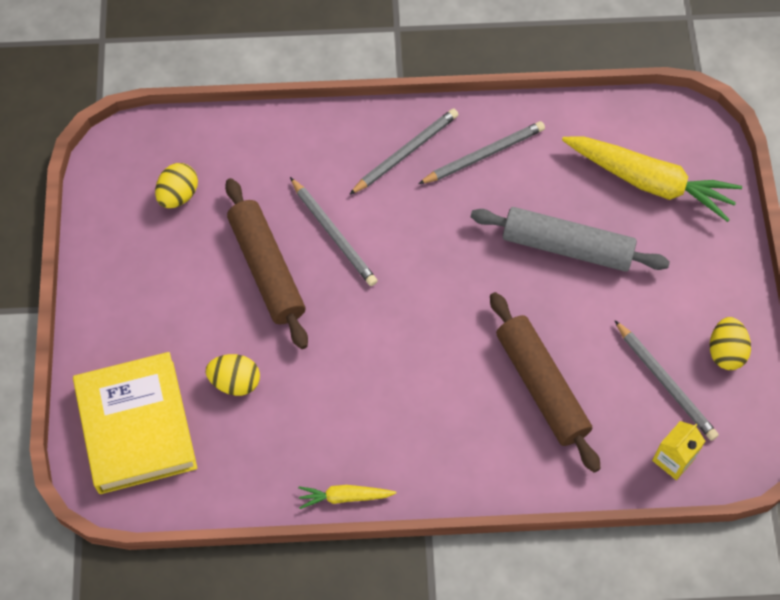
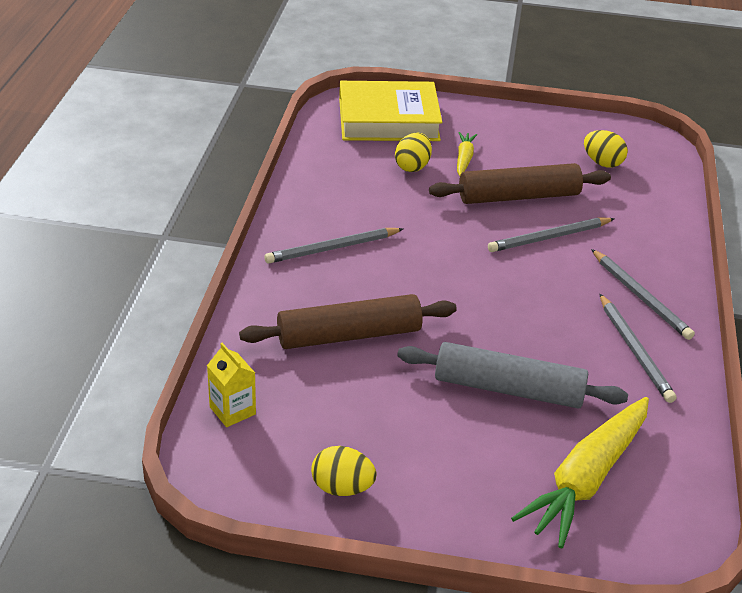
camera: 100 degrees right, 25 degrees down
(344, 497) = (287, 203): yellow carrot -> yellow carrot (464, 159)
(567, 246) = (508, 389): grey rolling pin -> grey rolling pin turned 75 degrees clockwise
(665, 382) = (321, 427): grey pencil -> grey pencil (332, 248)

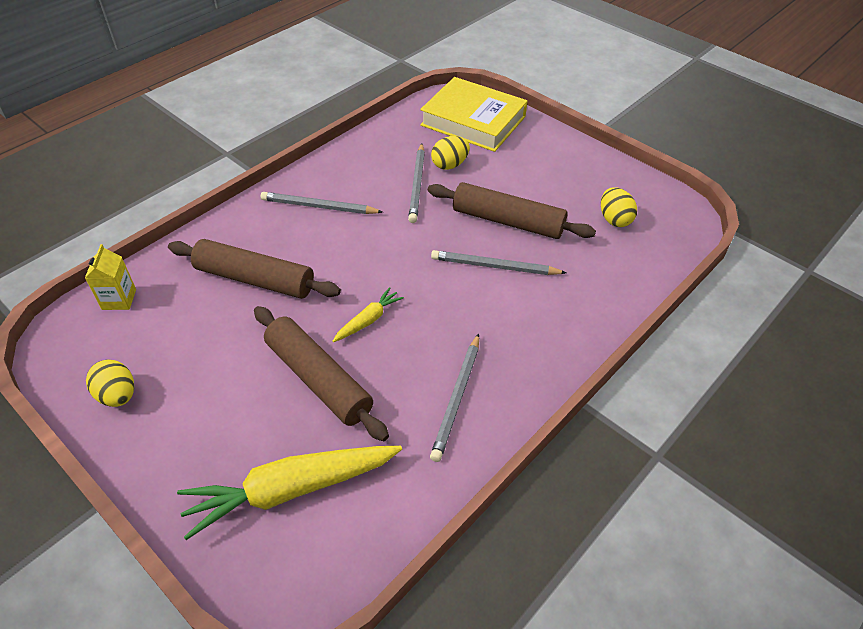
camera: 35 degrees right, 10 degrees up
(464, 159) = (497, 173): yellow carrot -> yellow carrot (368, 320)
(508, 389) = (318, 379): grey rolling pin -> brown rolling pin
(641, 297) = (516, 353): grey pencil -> grey pencil (417, 185)

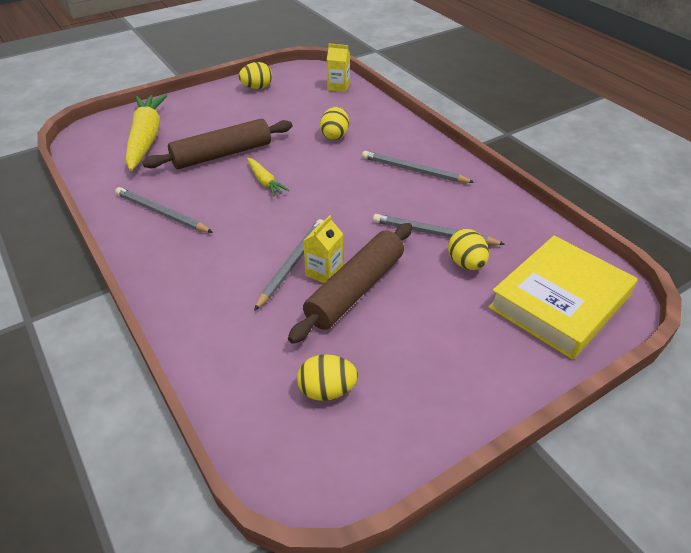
camera: 105 degrees right, 5 degrees down
(255, 279) = (335, 135): brown rolling pin -> yellow egg
(319, 207) = (413, 170): grey pencil -> grey pencil turned 90 degrees counterclockwise
(495, 243) = (324, 272): none -> yellow carton

